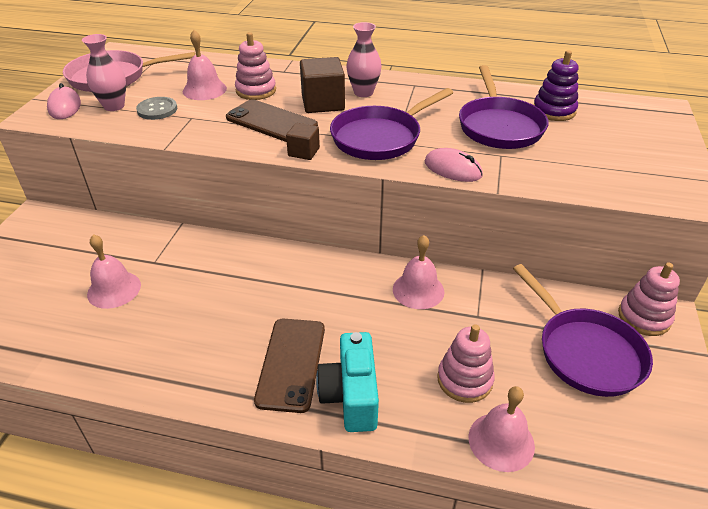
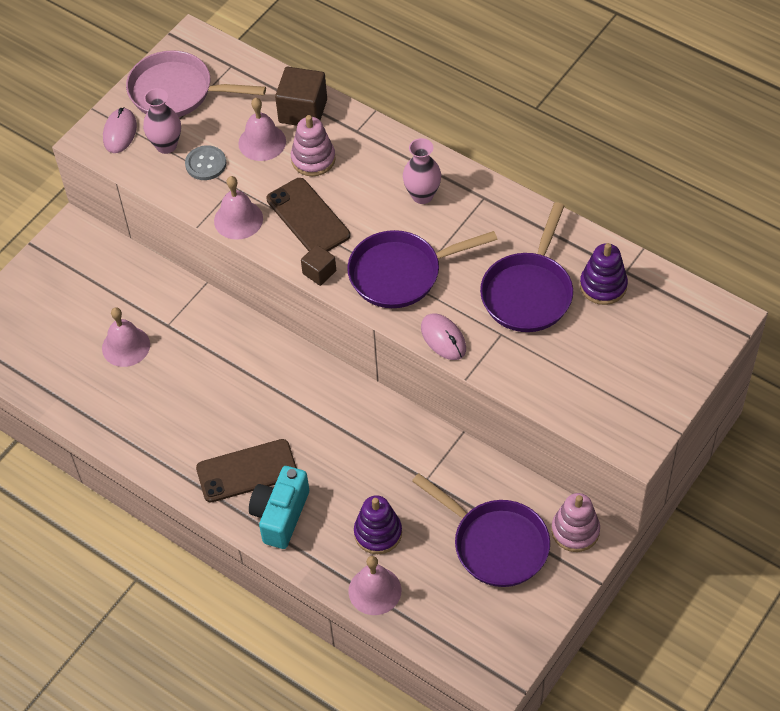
camera: 25 degrees right, 15 degrees up
(291, 364) = (247, 471): brown phone -> brown phone turned 45 degrees clockwise
(323, 103) = (372, 201): brown cube -> brown cube (303, 111)
(418, 290) = (390, 435): pink bell -> pink bell (238, 219)
(464, 380) = (378, 533): pink stacking toy -> purple stacking toy
(585, 352) = (495, 544): purple pan -> purple pan turned 45 degrees counterclockwise

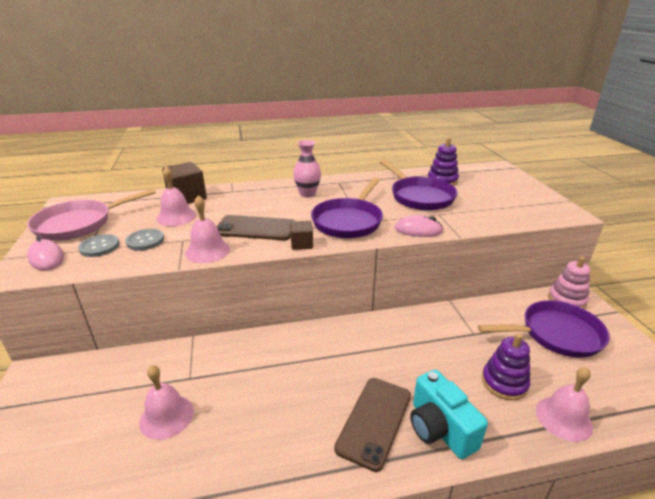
camera: 50 degrees left, 25 degrees down
(166, 145) = (99, 247): pink vase -> grey button
(313, 159) = (222, 209): pink stacking toy -> none

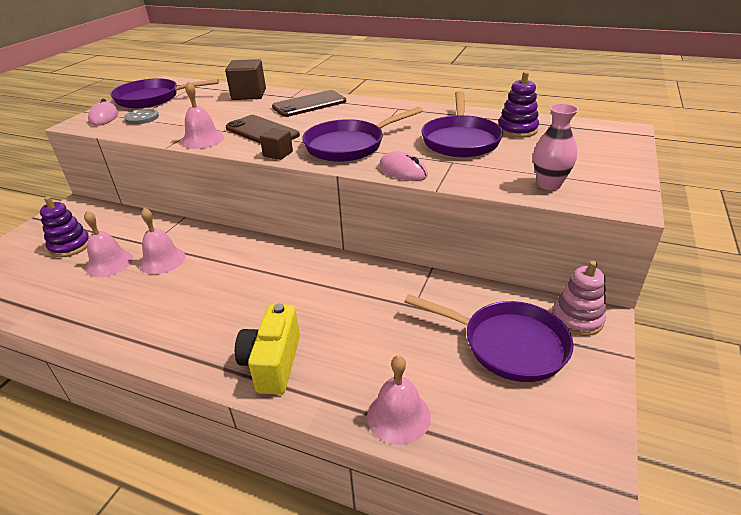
camera: 35 degrees right, 5 degrees up
(79, 224) = (152, 98): pink pan -> purple pan
(145, 240) = (174, 121): grey button -> none
(176, 217) = (219, 108): pink bell -> pink bell (162, 260)
(307, 194) = (350, 113): pink vase -> pink vase (549, 184)
(374, 421) = (231, 332): brown phone -> brown phone (309, 104)
(439, 429) = (273, 363): turquoise camera -> yellow camera
(504, 382) = (382, 359): purple stacking toy -> purple stacking toy (70, 246)

